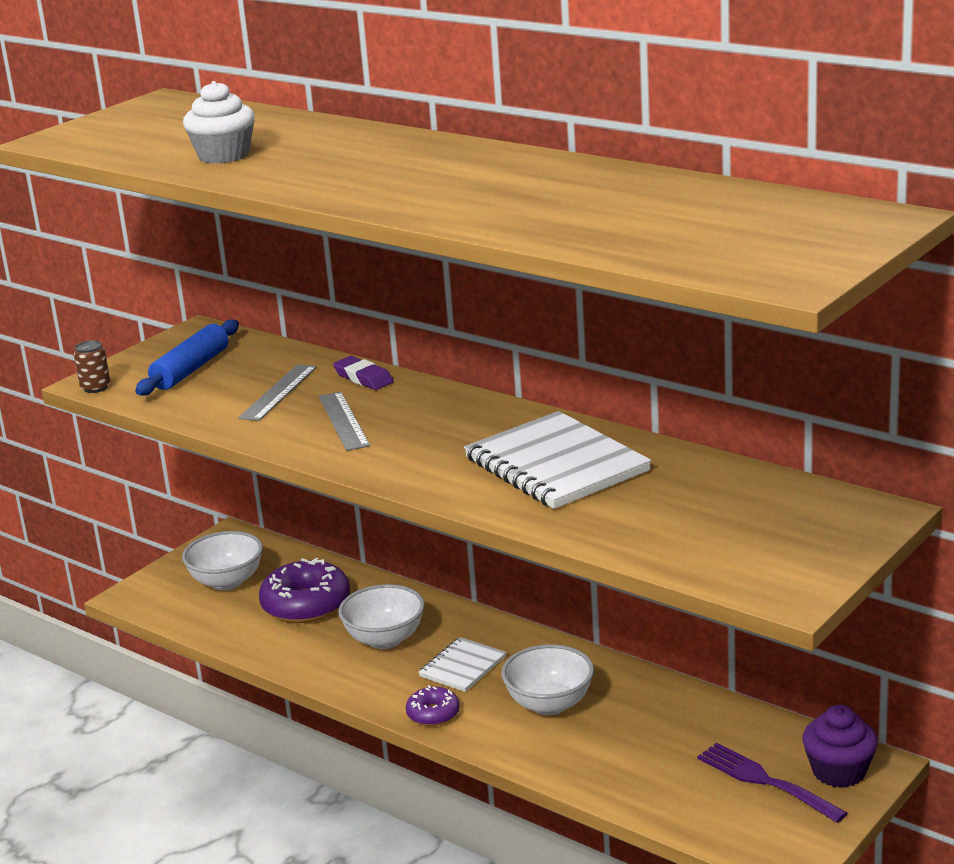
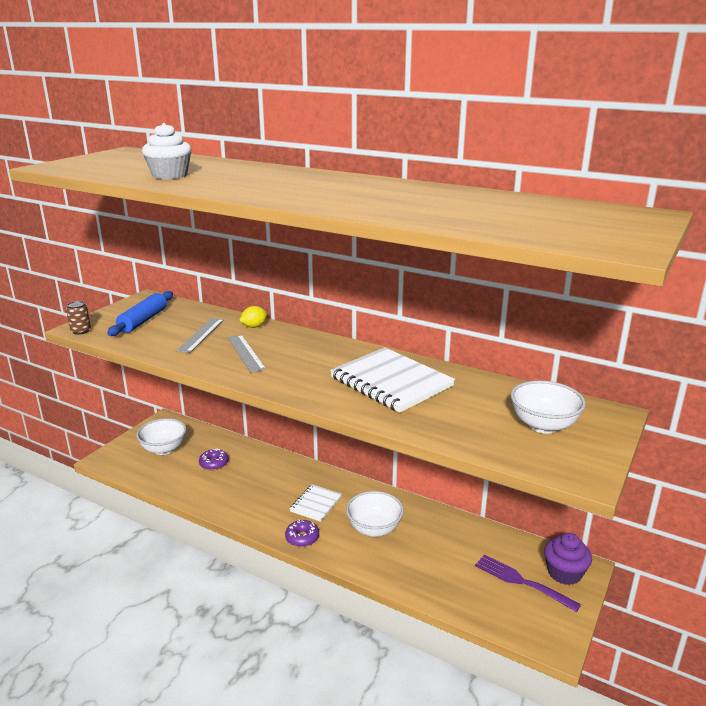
camera: 10 degrees left, 0 degrees up
(306, 605) = (214, 464): purple donut -> purple donut, size x0.53
(363, 378) = (254, 326): purple eraser -> yellow lemon
(385, 639) = (265, 486): white bowl -> white bowl (543, 425)

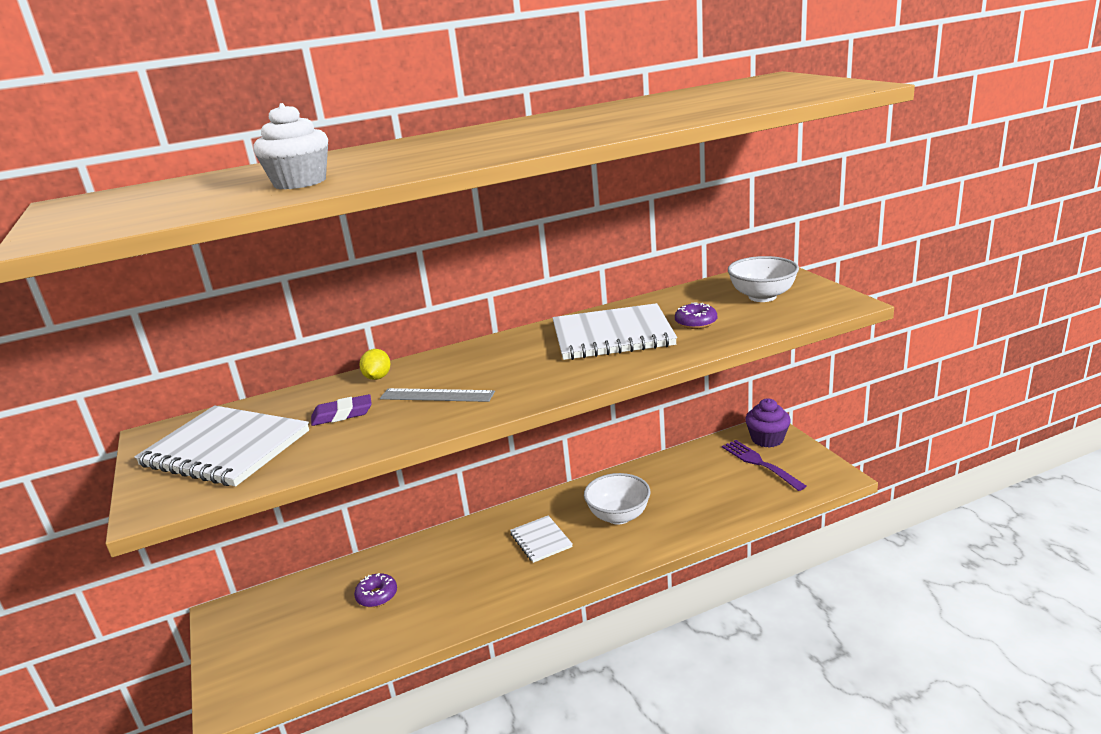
camera: 50 degrees left, 0 degrees up
(81, 331) = (168, 506): brown can -> none
(143, 320) = (225, 448): blue rolling pin -> white notebook
(164, 449) = (287, 633): white bowl -> none
(201, 335) = (342, 414): grey ruler -> purple eraser
(302, 538) = (584, 569): purple donut -> purple donut (696, 322)
(521, 581) = (759, 463): purple fork -> purple fork turned 75 degrees clockwise

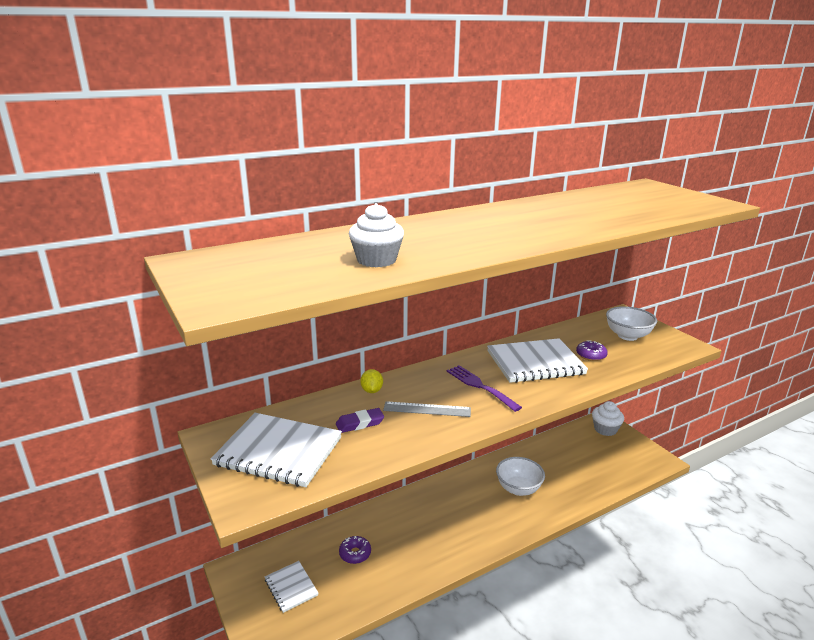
camera: 10 degrees left, 0 degrees up
(541, 540) = (467, 508): white notebook -> white notebook (291, 587)
(759, 463) = (605, 448): purple fork -> purple fork (480, 386)
(767, 439) = (605, 429): purple cupcake -> white cupcake

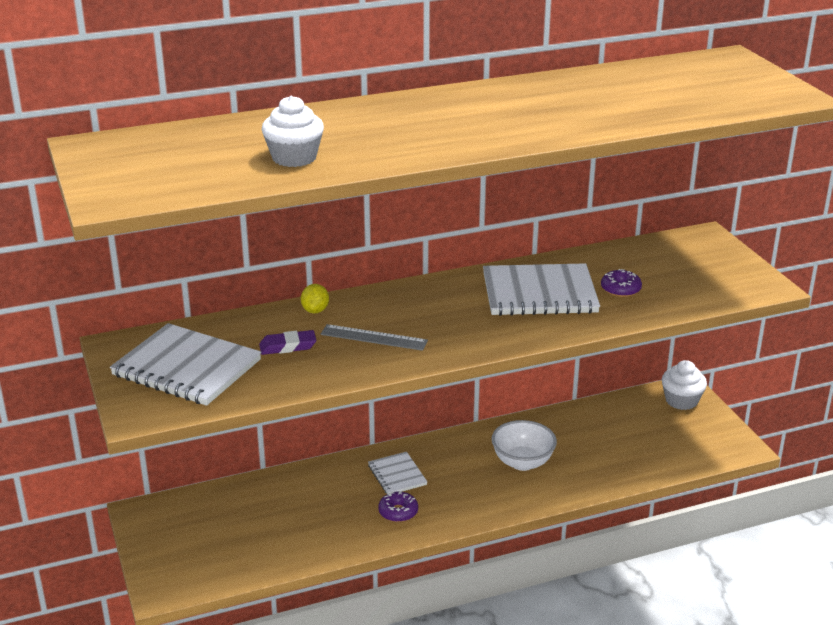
camera: 10 degrees right, 5 degrees up
(291, 587) = (204, 537): white notebook -> white notebook (397, 475)
(355, 553) = (288, 512): purple donut -> purple donut (398, 512)
(480, 386) = (452, 316): purple fork -> none
(627, 336) = (689, 267): white bowl -> none

